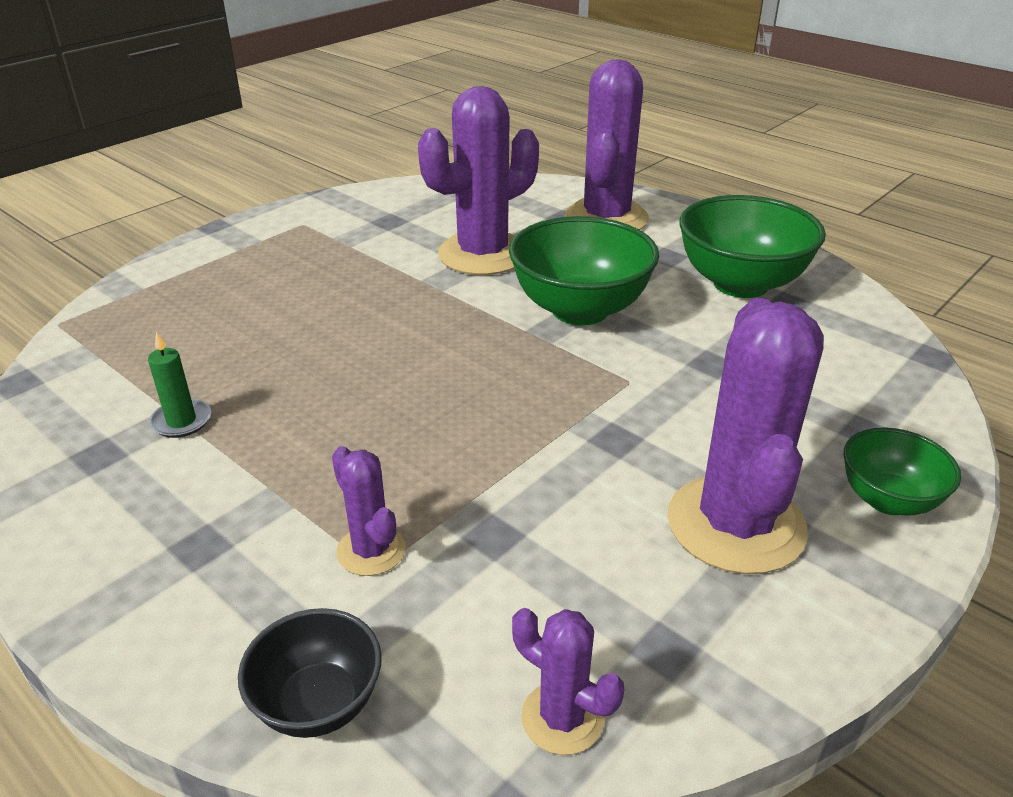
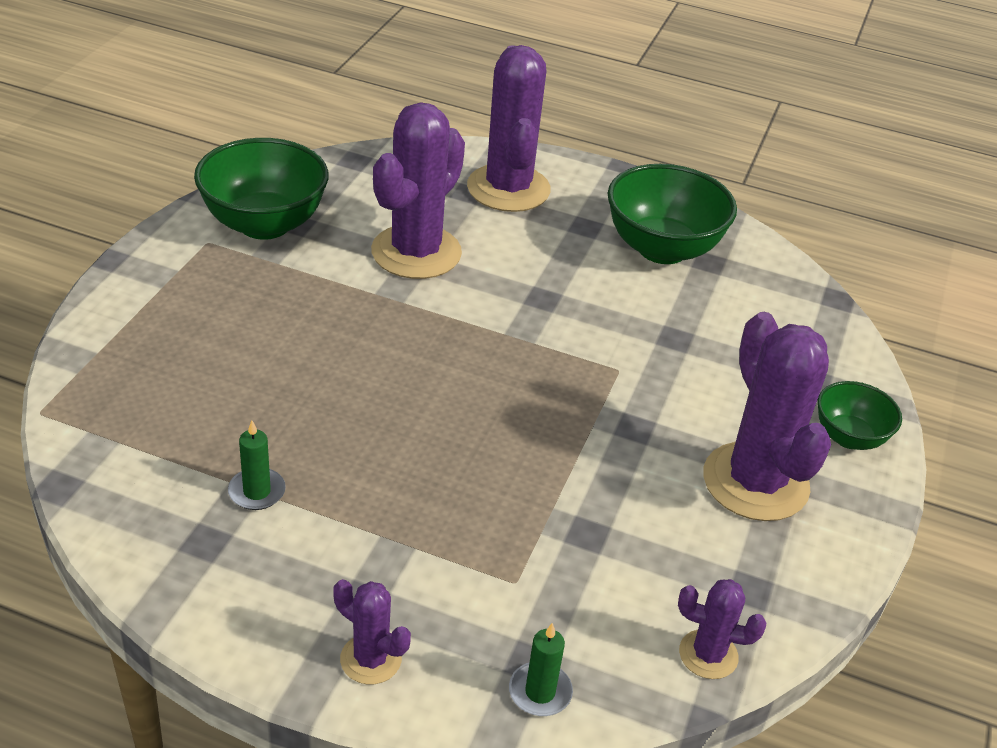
camera: 25 degrees left, 5 degrees up
(318, 703) = (540, 692): black bowl -> green candle
(371, 551) = (502, 569): purple cactus -> purple cactus (371, 659)
(580, 310) = (540, 302): green bowl -> green bowl (264, 224)

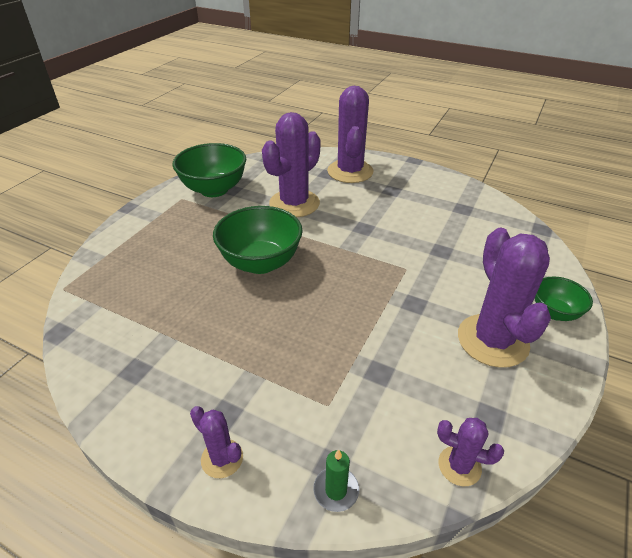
camera: 10 degrees right, 0 degrees up
(257, 491) = (174, 339): green candle -> none
(662, 249) = (435, 202): green bowl -> green bowl (261, 262)

